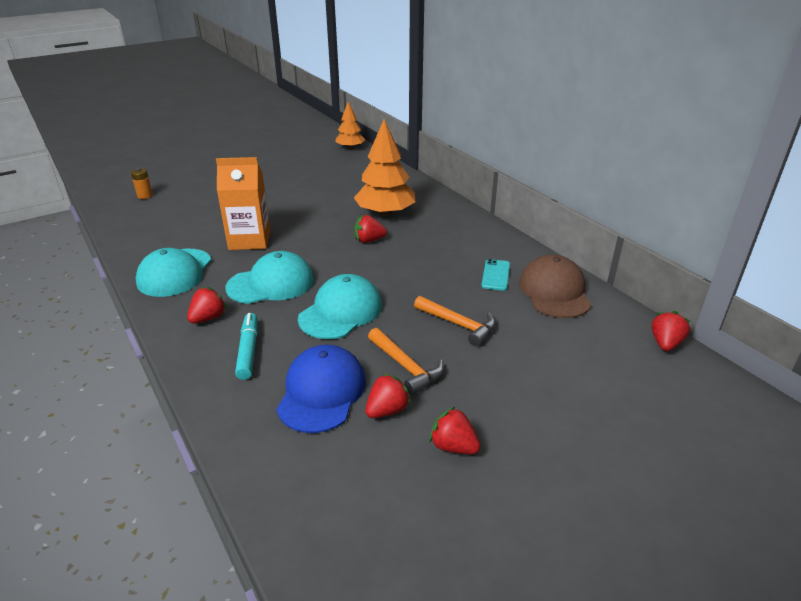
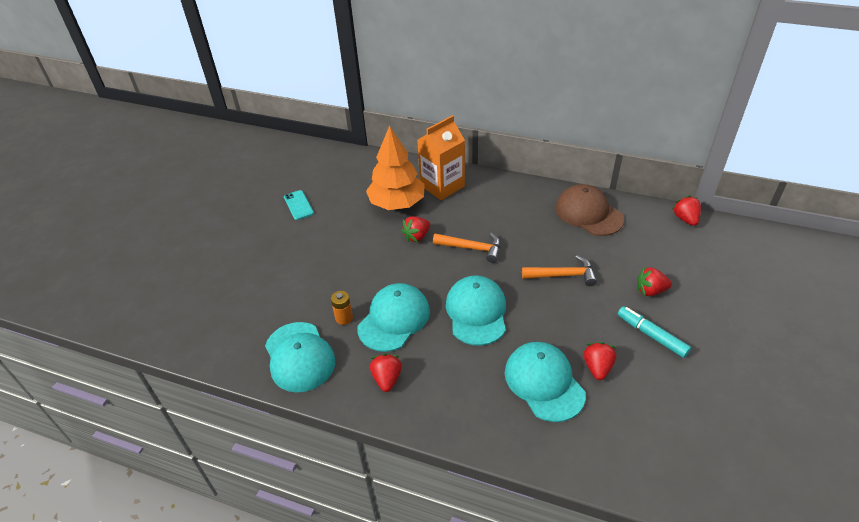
camera: 35 degrees left, 10 degrees up
(145, 196) = (148, 296): orange battery -> orange battery (344, 318)
(248, 351) = (455, 385): turquoise marker -> turquoise marker (651, 335)
(249, 240) = (320, 289): orange carton -> orange carton (442, 186)
(322, 392) = (544, 382): blue cap -> turquoise cap
(350, 148) = (279, 146): orange tree -> none
(405, 367) = (570, 328): orange hammer -> orange hammer (472, 248)
(453, 446) = (660, 366): red strawberry -> red strawberry (650, 291)
(496, 275) = (539, 220): turquoise phone -> turquoise phone (298, 205)

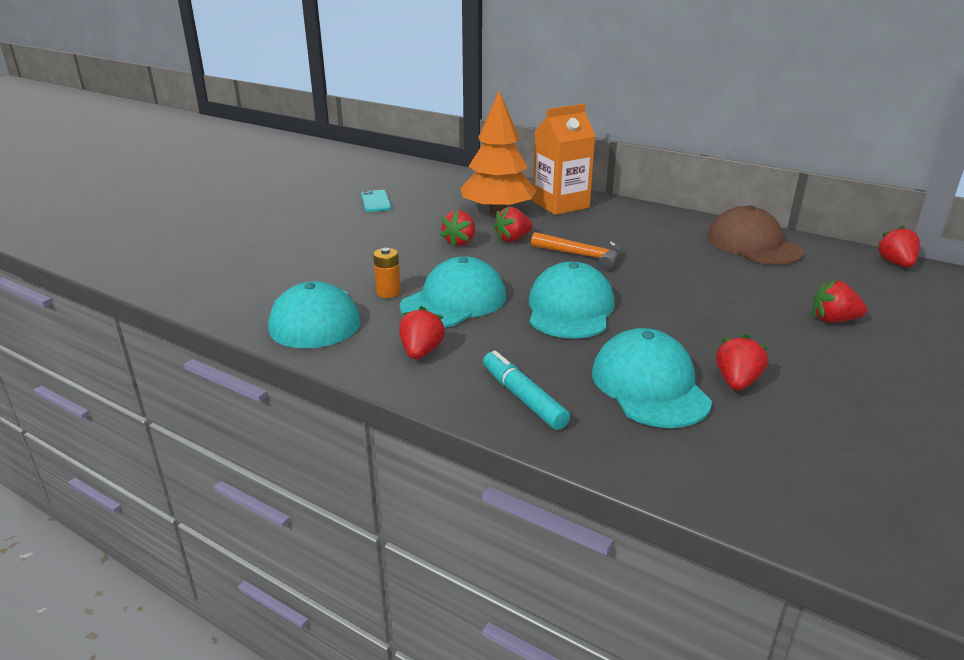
camera: 10 degrees right, 15 degrees down
(379, 247) = (460, 242): none -> red strawberry
(563, 275) = (704, 292): orange hammer -> none
(651, 335) = (829, 362): turquoise marker -> turquoise marker (523, 398)

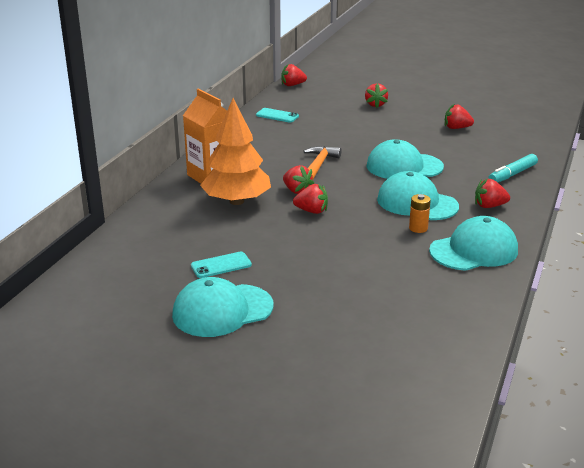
camera: 100 degrees left, 0 degrees up
(649, 386) = (475, 146): turquoise cap -> turquoise cap (222, 310)
(753, 245) = (277, 116): brown cap -> turquoise phone

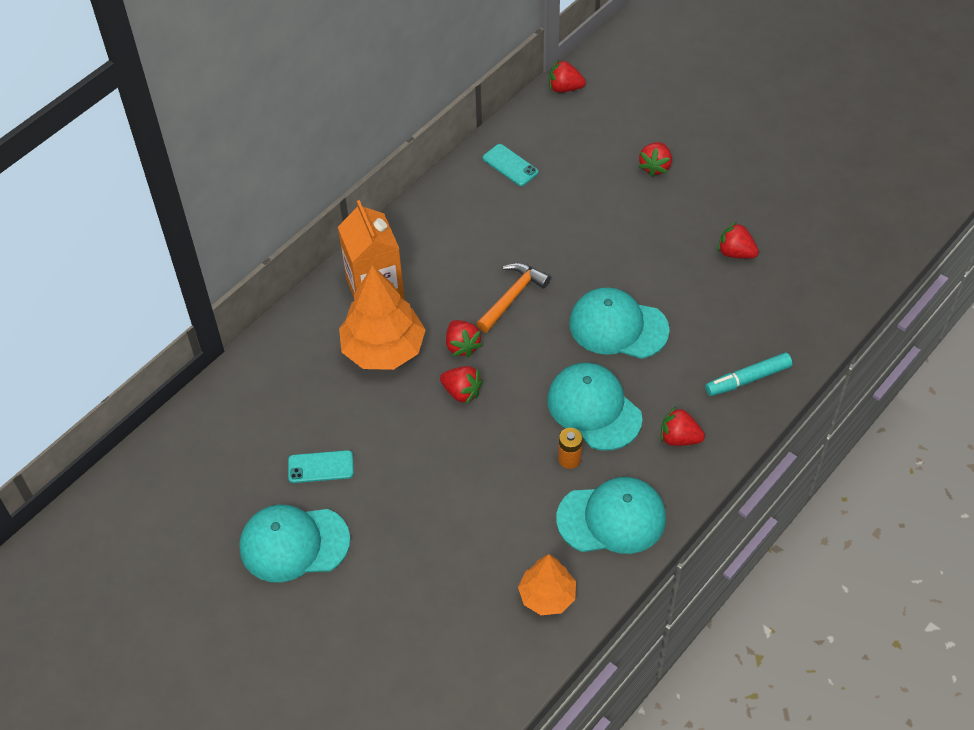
camera: 20 degrees right, 25 degrees up
(458, 298) = (547, 596): none -> orange tree

